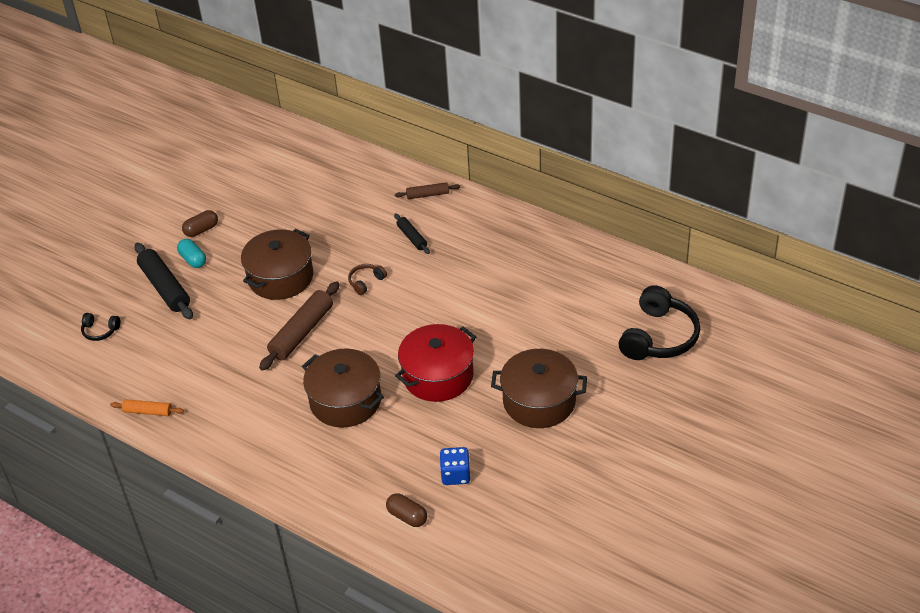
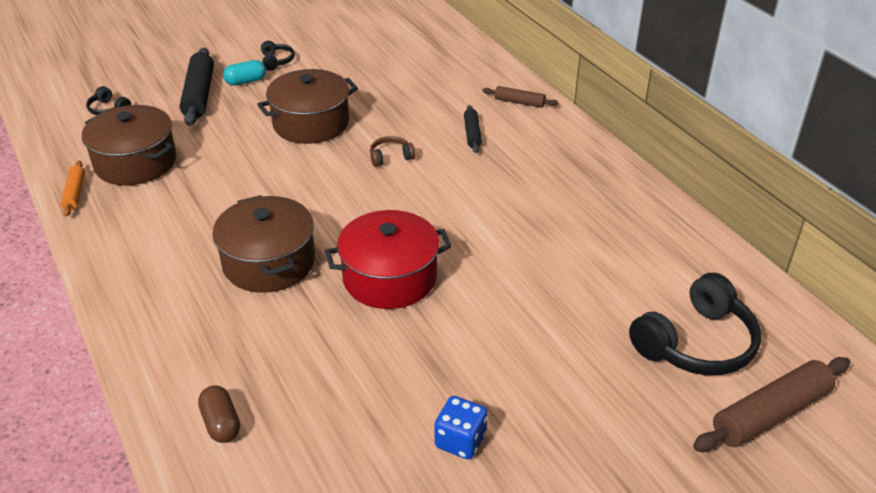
camera: 25 degrees right, 5 degrees down
(148, 411) = (75, 193): orange rolling pin -> orange rolling pin turned 45 degrees clockwise
(193, 260) = (246, 81): turquoise capsule -> turquoise capsule turned 75 degrees clockwise
(201, 230) = (276, 61): brown capsule -> black headphones
(301, 332) = (285, 179): brown rolling pin -> brown rolling pin (770, 413)
(455, 475) = (318, 399): blue dice -> blue dice (460, 441)
(539, 401) = (487, 356): brown pot -> brown pot (135, 162)

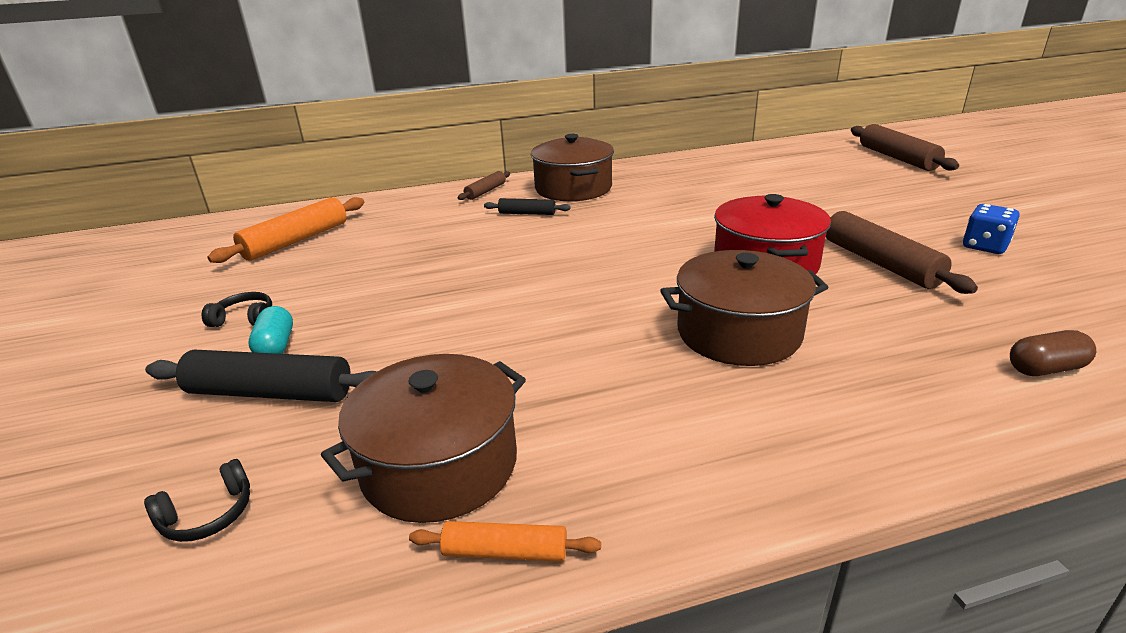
camera: 75 degrees left, 10 degrees down
(311, 123) = (439, 297): brown pot -> brown pot (573, 188)
(391, 43) = (296, 241): none -> orange rolling pin
(391, 157) = (547, 253): brown headphones -> none
(404, 352) = (880, 263): none -> brown rolling pin
(696, 343) = (833, 167): black headphones -> none

